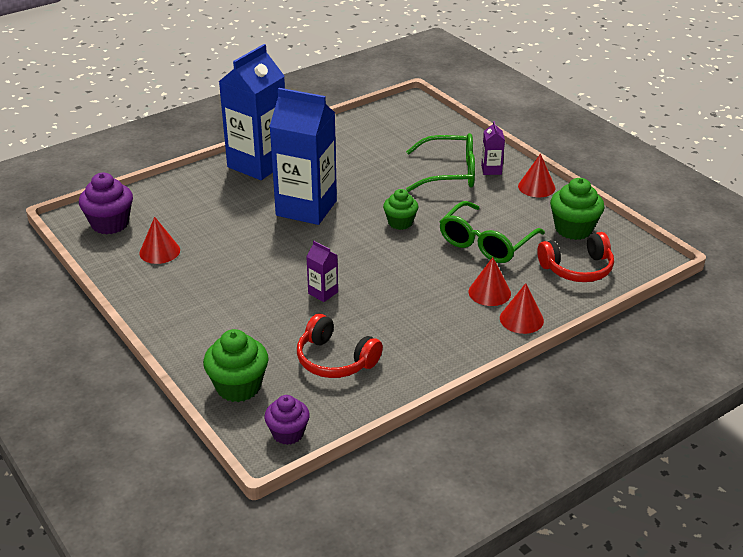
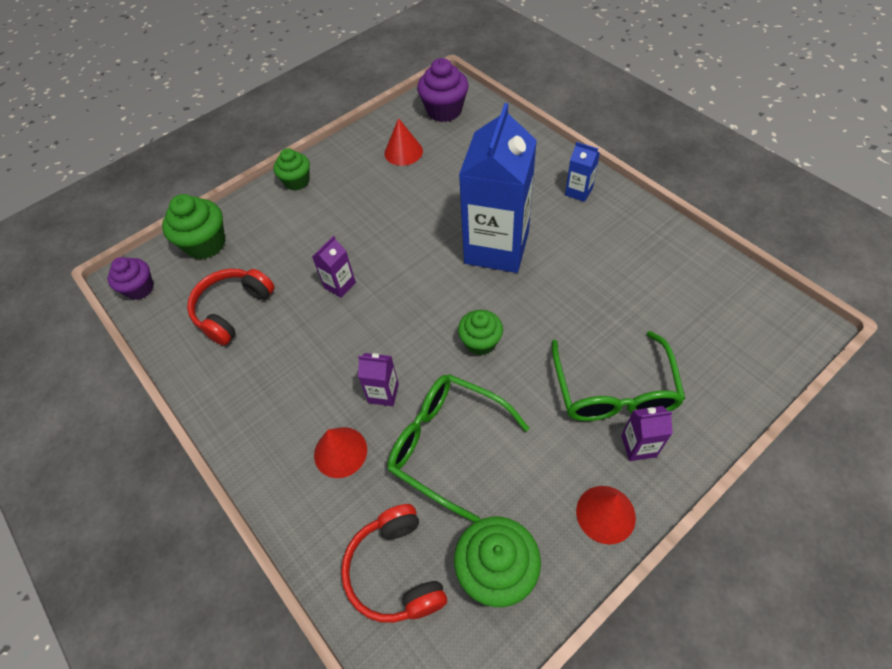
camera: 90 degrees right, 20 degrees up
(169, 322) = (297, 181): none -> green cupcake
(258, 164) = (578, 191): blue carton -> blue carton, size x0.41
(440, 270) = (383, 393): none -> purple carton
(521, 319) = (286, 491): red cone -> none

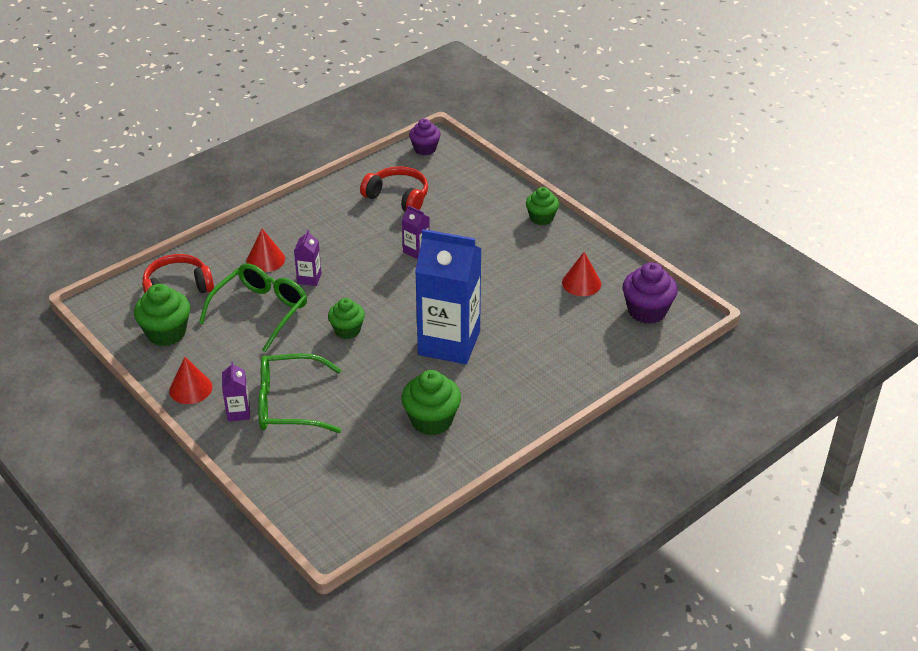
camera: 85 degrees right, 15 degrees down
(206, 244) = (468, 175): green cupcake -> green cupcake (431, 420)
(578, 191) = (519, 404): blue carton -> none

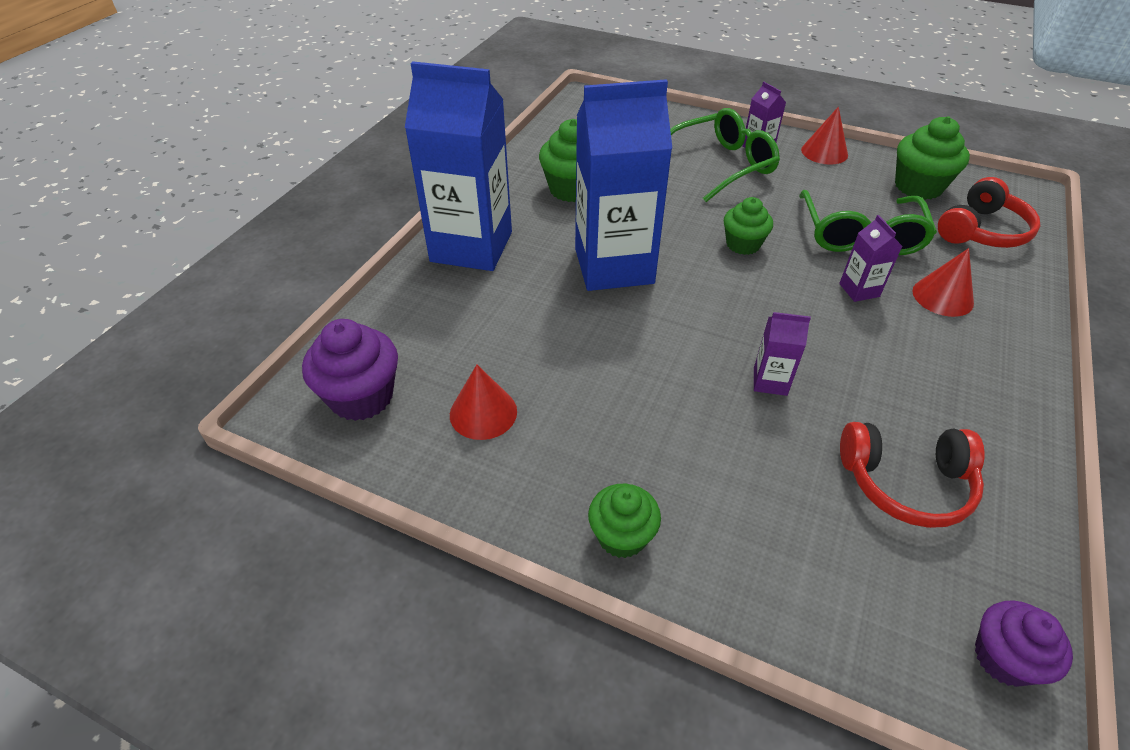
camera: 155 degrees right, 5 degrees up
(540, 391) = (471, 247): none -> blue carton

